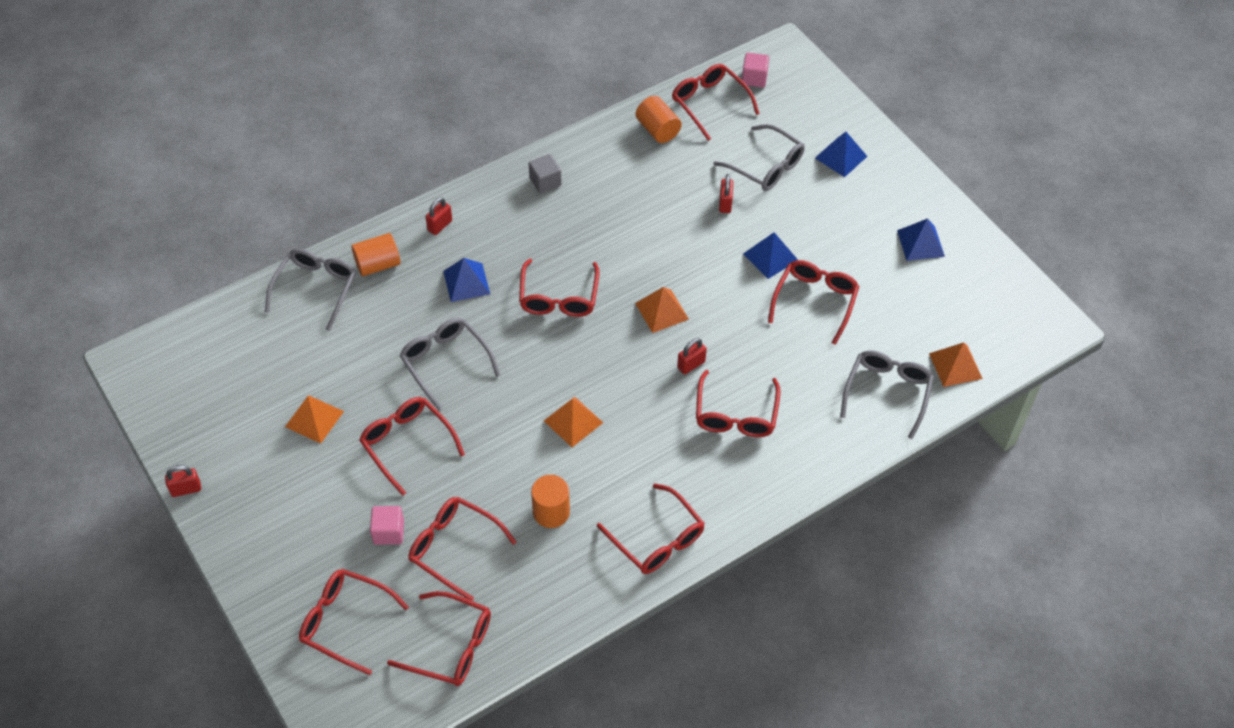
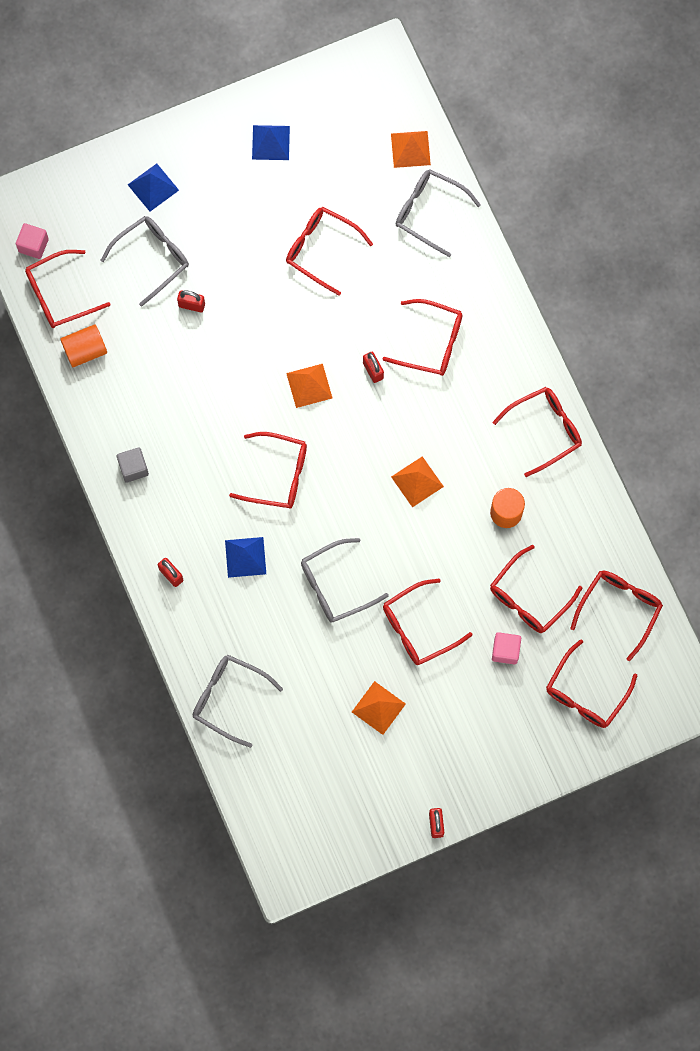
camera: 80 degrees left, 20 degrees up
(378, 264) = (209, 638): orange cylinder -> none
(770, 257) = (263, 277): blue pyramid -> none

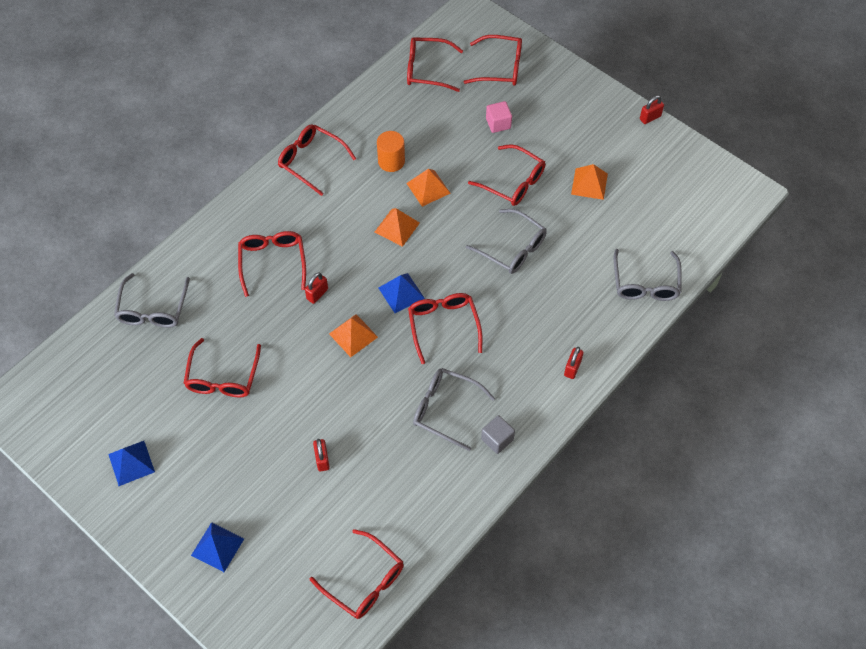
camera: 115 degrees left, 15 degrees down
(33, 245) = (324, 631): pink cube -> none
(85, 350) = (409, 531): orange cylinder -> none
(152, 259) = (291, 514): grey glasses -> grey glasses (446, 410)
(245, 557) = (526, 320): blue pyramid -> blue pyramid (401, 293)
(410, 149) = (96, 346): orange pyramid -> orange pyramid (428, 188)
(529, 597) = (449, 124): red glasses -> none

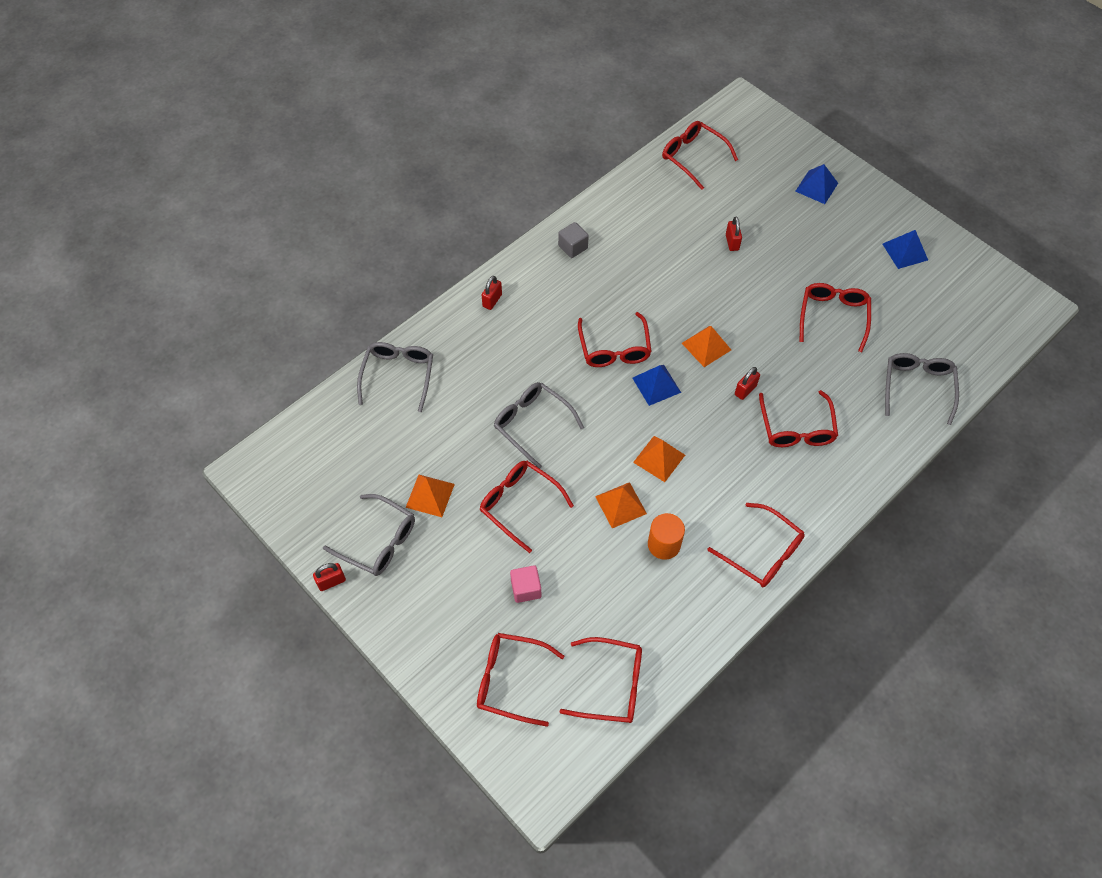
camera: 175 degrees left, 0 degrees up
(446, 410) = (618, 274): grey glasses -> grey glasses (378, 541)

